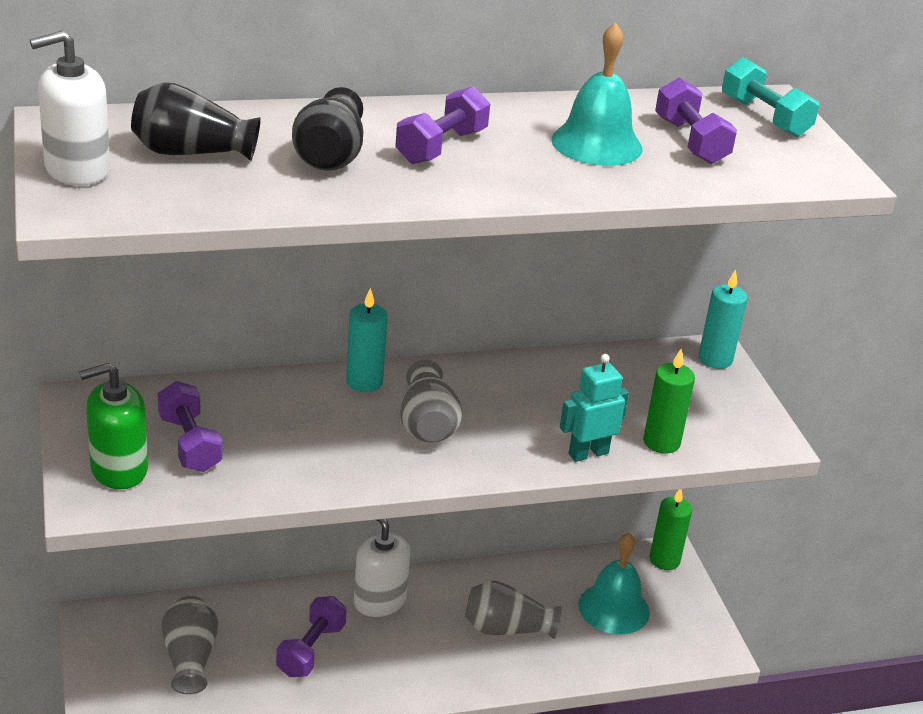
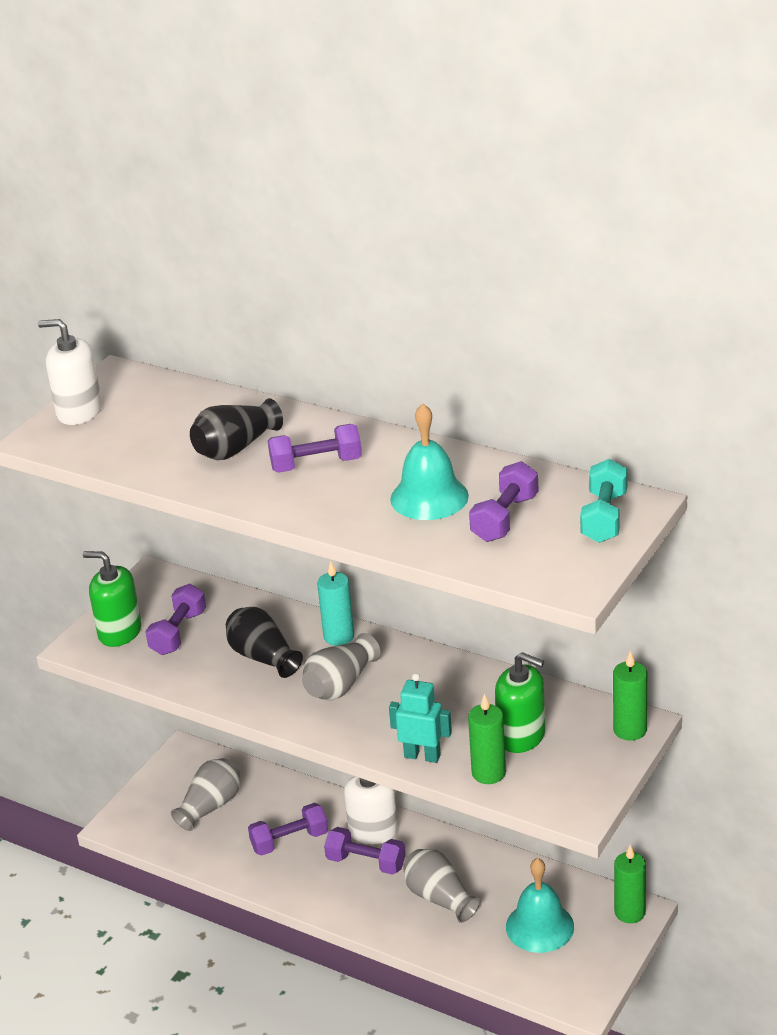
camera: 50 degrees right, 0 degrees up
(191, 152) = (157, 419): black vase -> black vase (263, 657)
(406, 632) = (366, 862): none -> purple dumbbell
(643, 400) = (521, 736): none -> green soap dispenser
(715, 359) = (630, 730): turquoise candle -> green candle

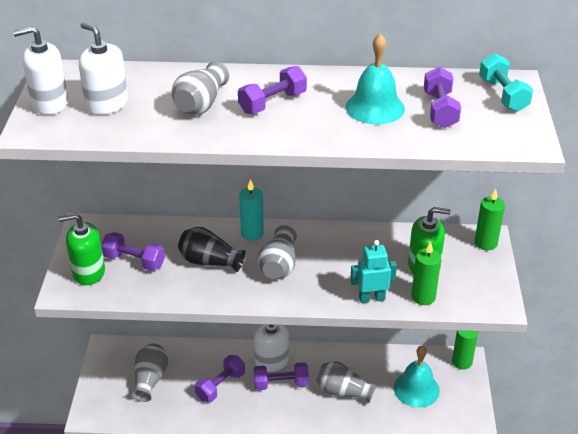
camera: 30 degrees left, 5 degrees up
(136, 426) = (107, 104): none -> white soap dispenser
(178, 633) = (134, 261): purple dumbbell -> purple dumbbell turned 60 degrees counterclockwise
(235, 448) = (201, 104): black vase -> grey vase

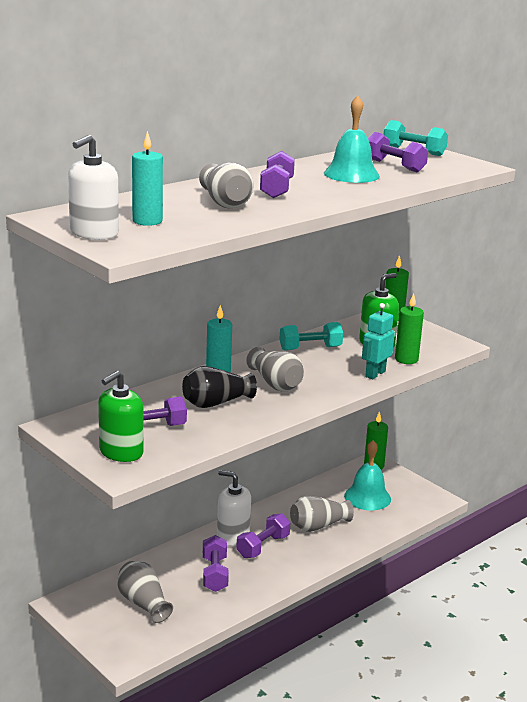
camera: 45 degrees left, 15 degrees down
(107, 104) = (147, 221): white soap dispenser -> turquoise candle
(360, 243) = (310, 348): none -> turquoise dumbbell

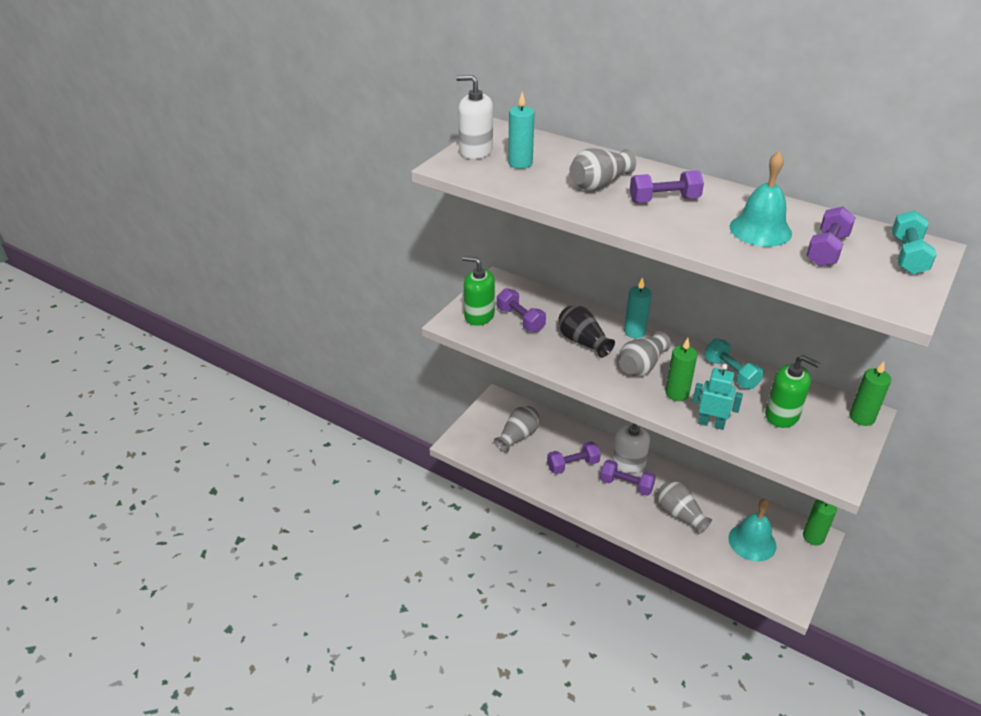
camera: 75 degrees right, 15 degrees up
(406, 359) = (763, 441): green candle -> green candle (677, 393)

